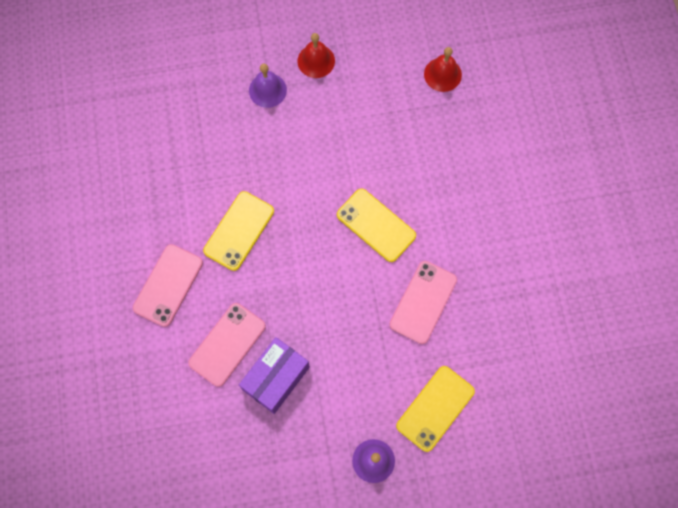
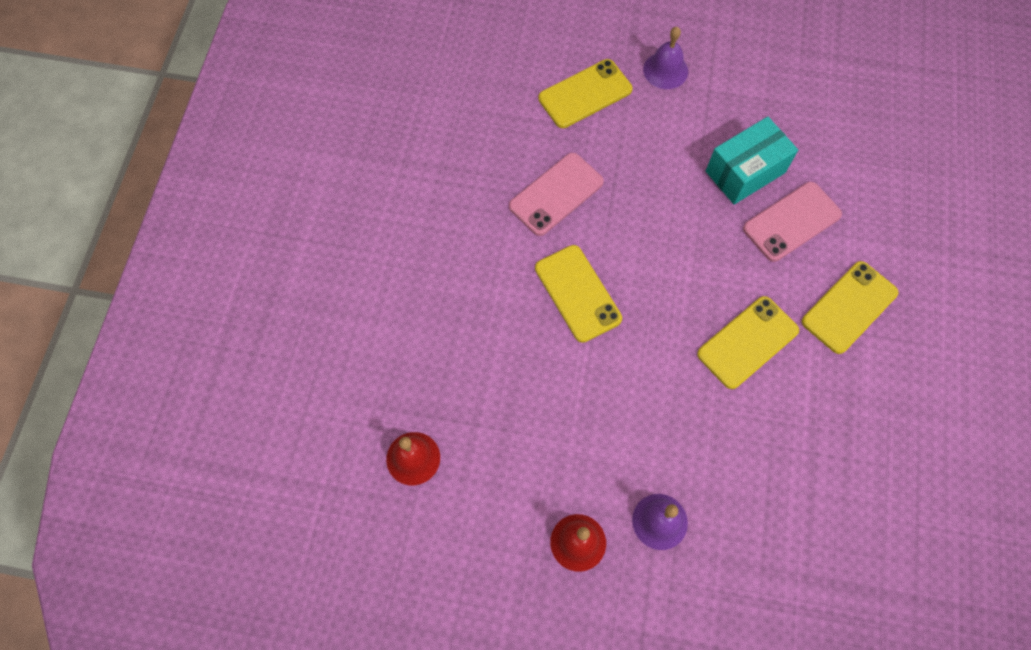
camera: 160 degrees left, 5 degrees down
(168, 285) = (849, 307): pink phone -> yellow phone
(276, 378) = (745, 172): purple box -> turquoise box

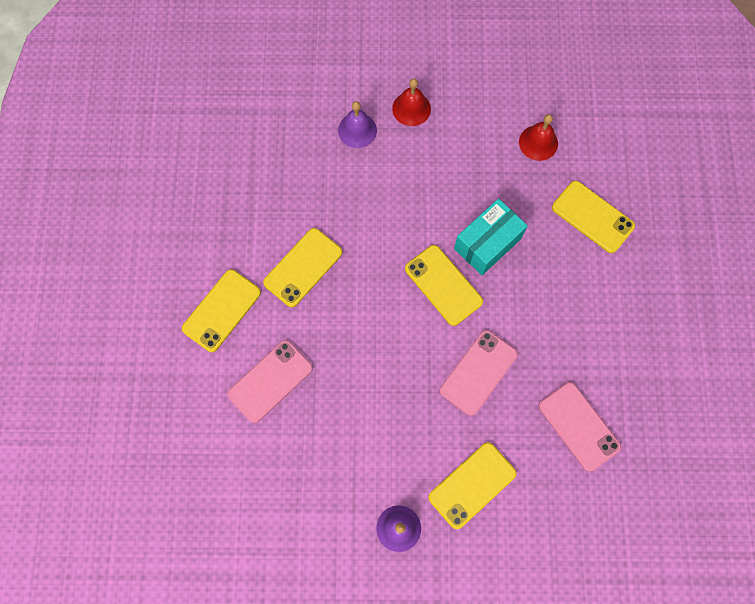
camera: 170 degrees right, 5 degrees up
(373, 345) = (592, 217): none -> yellow phone
(461, 128) = (579, 426): none -> pink phone
(745, 172) = (313, 425): turquoise box -> turquoise box (487, 243)

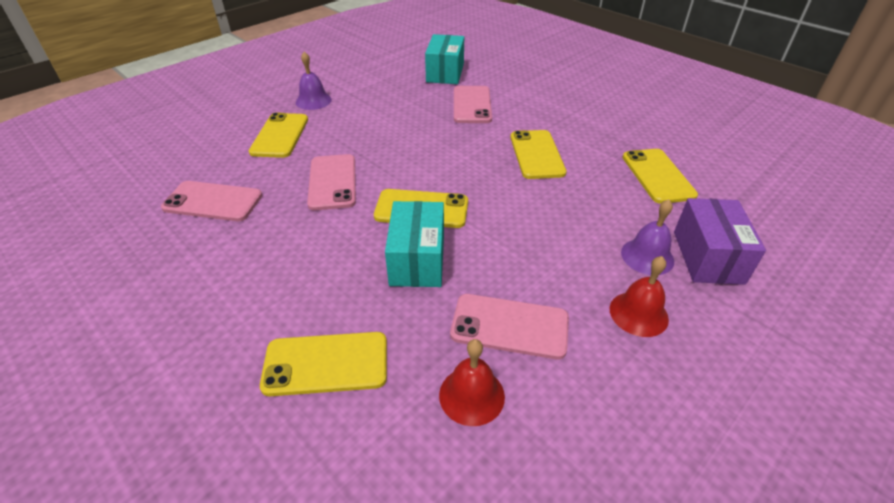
camera: 135 degrees right, 30 degrees down
(222, 310) = (548, 111): yellow phone -> yellow phone (657, 176)
(228, 466) = (445, 73): none -> turquoise box
(326, 101) = (707, 257): none -> purple box
(483, 158) = (509, 326): none -> pink phone

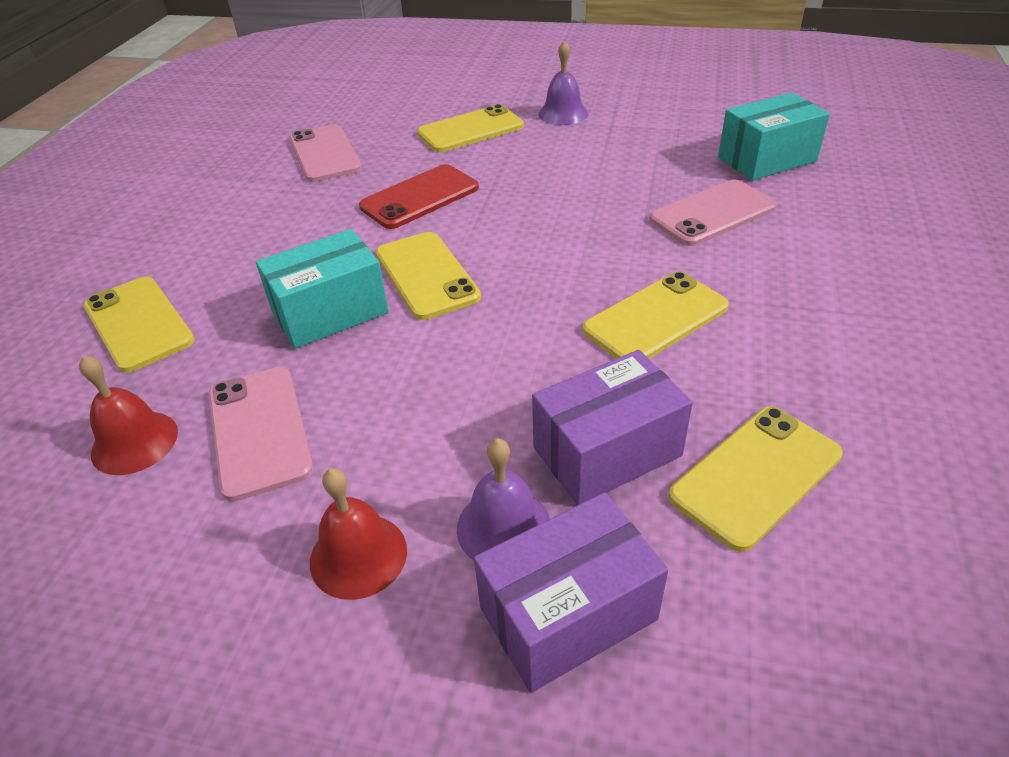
camera: 60 degrees right, 0 degrees up
(332, 182) = (420, 197): pink phone -> red phone
(618, 207) = (607, 452): none -> purple box

